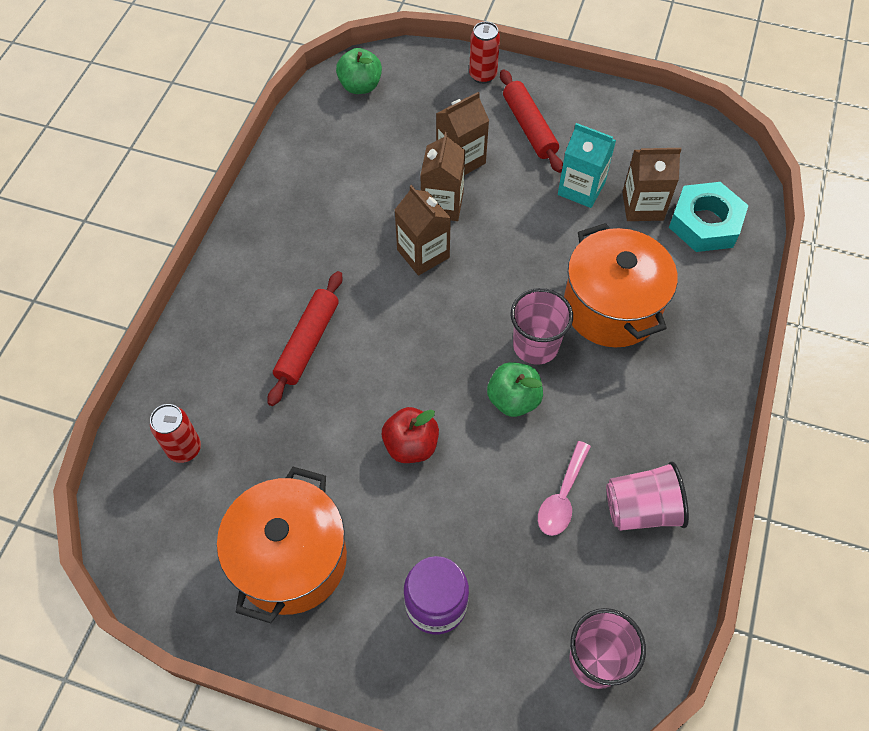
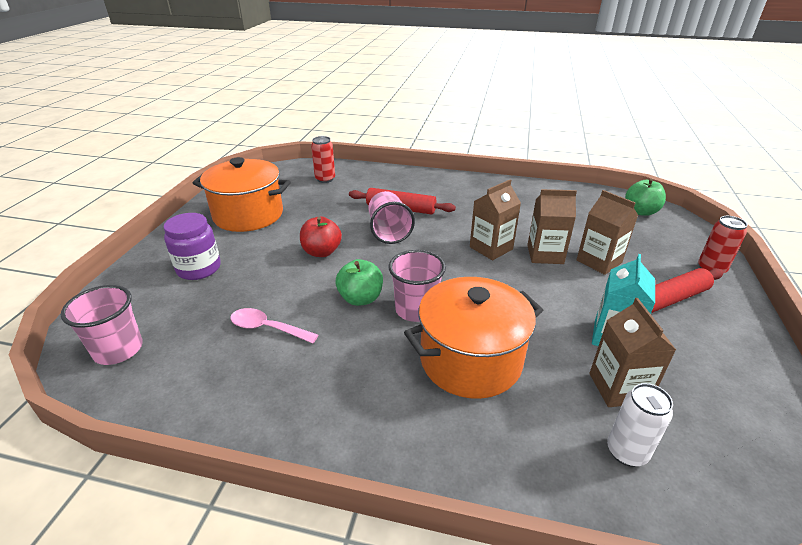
camera: 85 degrees right, 25 degrees down
(641, 509) = (245, 381): pink cup -> pink cup (389, 231)
(705, 223) = (626, 452): turquoise nut -> white can

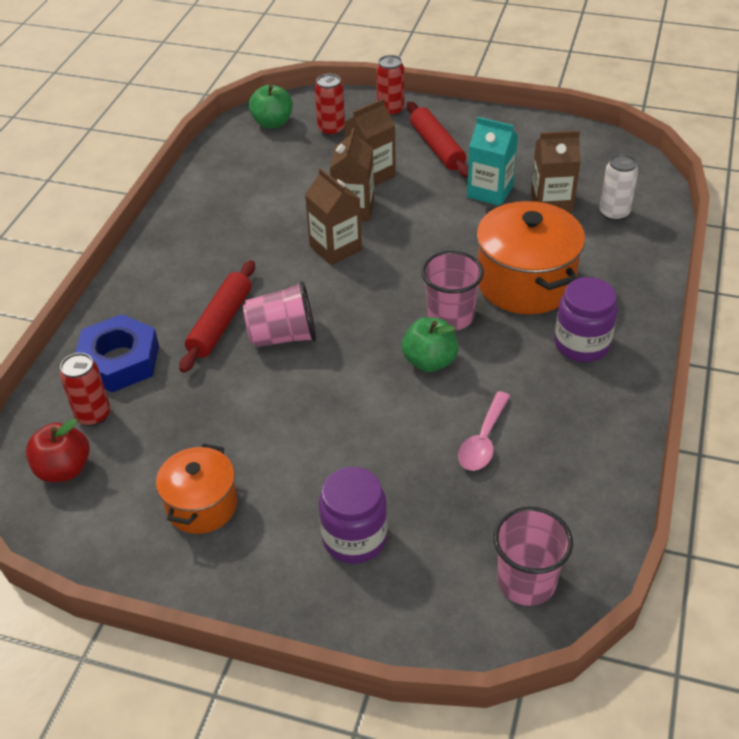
camera: 85 degrees left, 10 degrees up
(248, 215) = (202, 505): orange pot -> orange pot, size x0.61
(321, 252) = (326, 403): red apple -> red apple (64, 469)
(367, 181) = (119, 361): none -> blue nut
(380, 401) = (581, 344): none -> purple jar
(652, 238) = (331, 130): none -> red can

